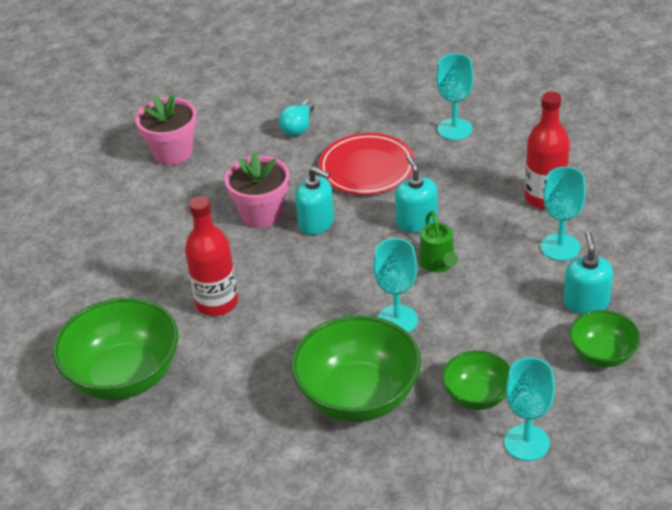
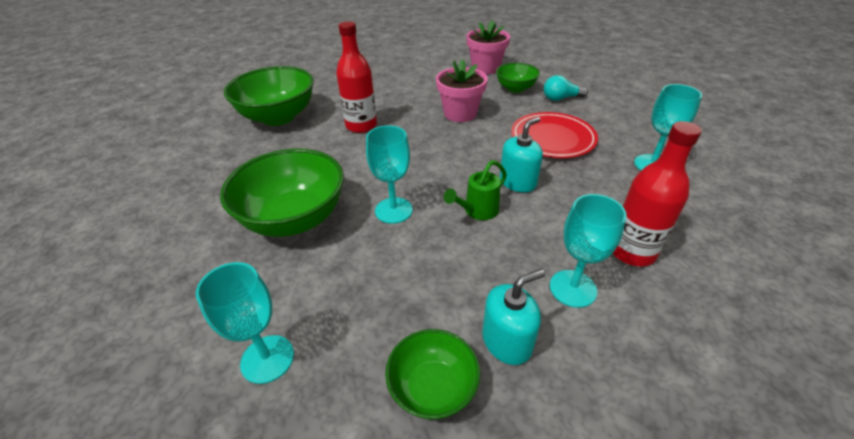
camera: 60 degrees right, 0 degrees up
(316, 222) = (472, 137): turquoise soap dispenser -> none
(477, 396) = (322, 294): green bowl -> green bowl (515, 88)

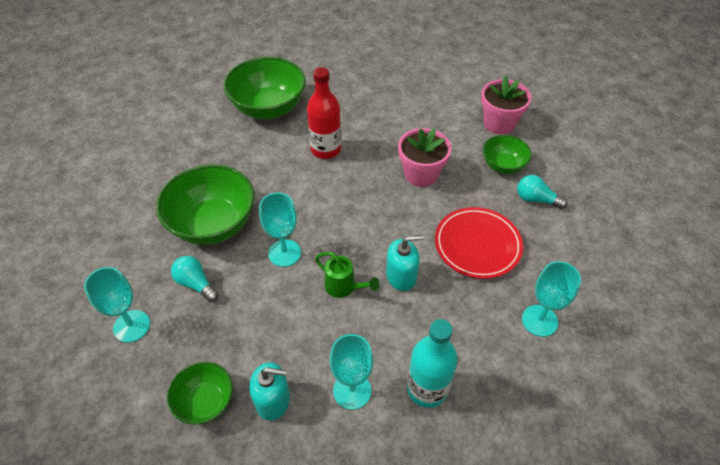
camera: 30 degrees right, 10 degrees up
(318, 277) = (196, 284): none -> turquoise light bulb
(477, 211) = (344, 287): green watering can -> green watering can turned 135 degrees counterclockwise
(631, 251) = (427, 388): red bottle -> turquoise bottle

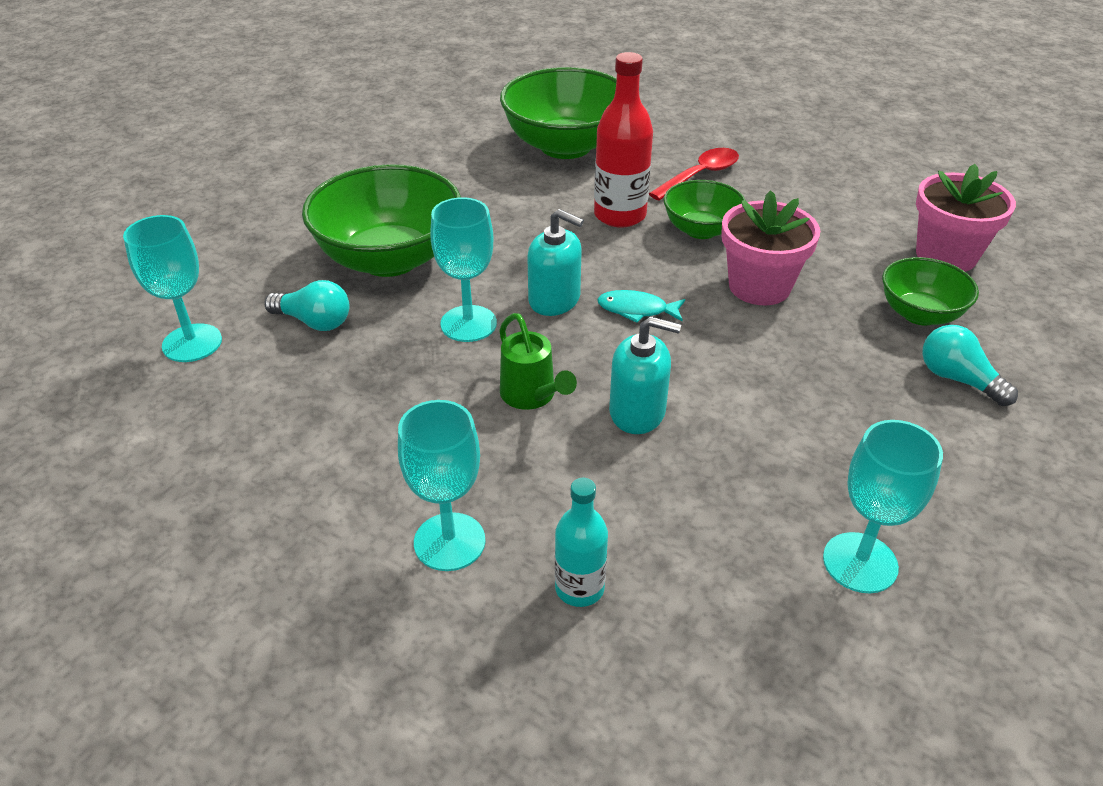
camera: 25 degrees right, 10 degrees down
(196, 284) = (314, 322): turquoise light bulb -> turquoise light bulb turned 135 degrees clockwise
(205, 401) = (220, 471): green bowl -> green bowl (701, 230)
(273, 400) = (318, 507): turquoise soap dispenser -> turquoise soap dispenser (554, 300)
(354, 107) = (700, 175): none -> red spoon
(368, 211) = (636, 310): none -> turquoise fish
(427, 388) = (579, 588): turquoise bottle -> turquoise bottle, size x0.61
(477, 245) = (803, 411): red plate -> none

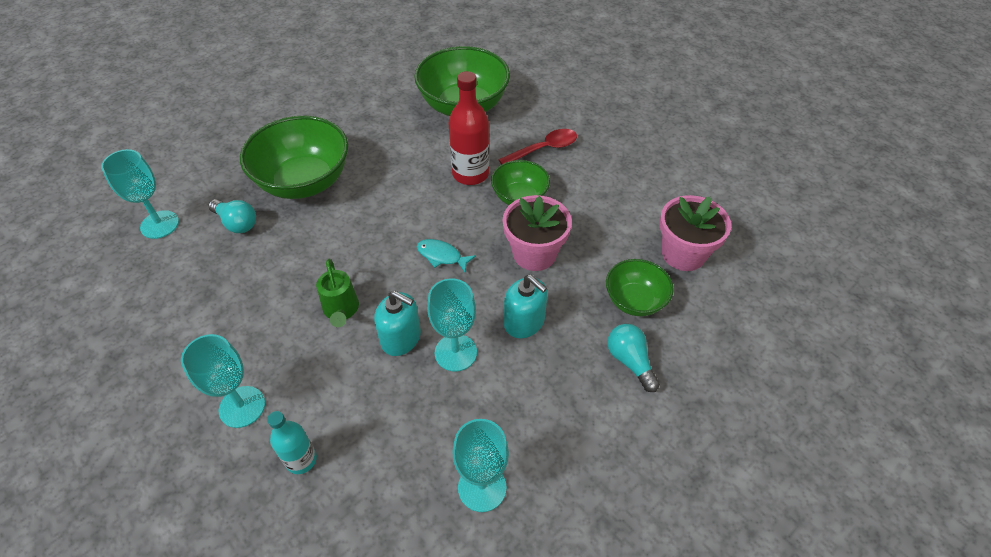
camera: 15 degrees right, 10 degrees up
(468, 324) = (329, 244): turquoise goblet -> turquoise goblet (455, 352)
(554, 300) = (392, 236): turquoise soap dispenser -> turquoise soap dispenser (524, 322)

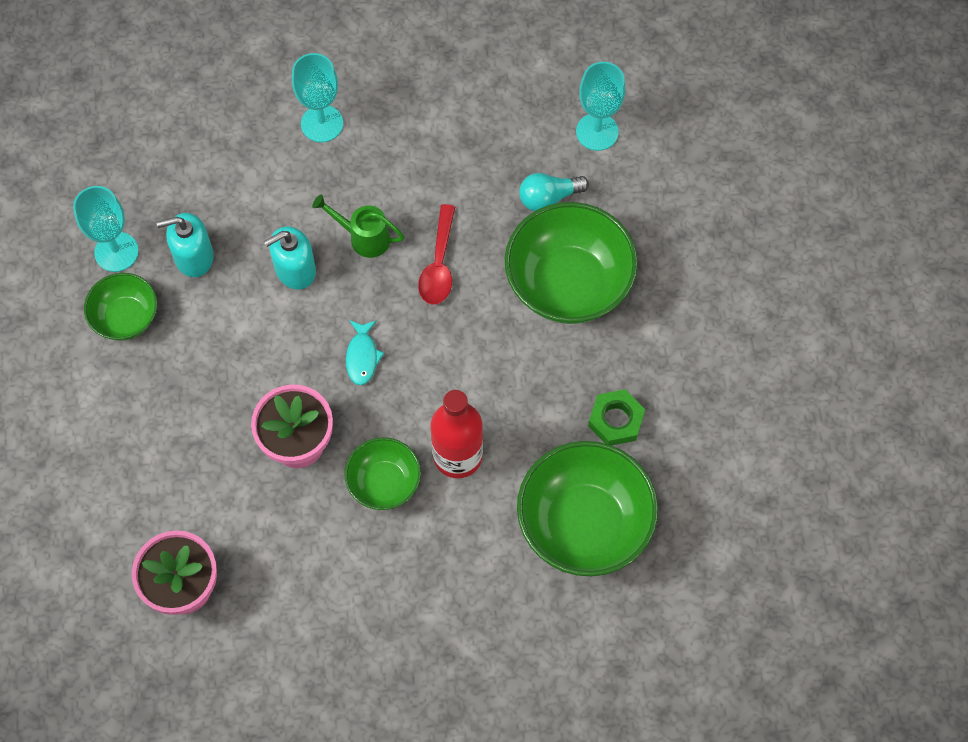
camera: 125 degrees right, 15 degrees up
(301, 459) = (241, 144): turquoise bottle -> none
(387, 121) = (616, 420): none -> green nut
(441, 256) = (362, 357): turquoise fish -> turquoise fish turned 120 degrees clockwise
(455, 352) = (245, 303): turquoise goblet -> none
(524, 322) = (230, 379): turquoise soap dispenser -> turquoise soap dispenser (194, 257)
(544, 149) = (439, 564): red spoon -> red spoon (439, 264)
(630, 361) = (121, 438): turquoise light bulb -> none
(634, 301) = (173, 493): green bowl -> green bowl (126, 318)

